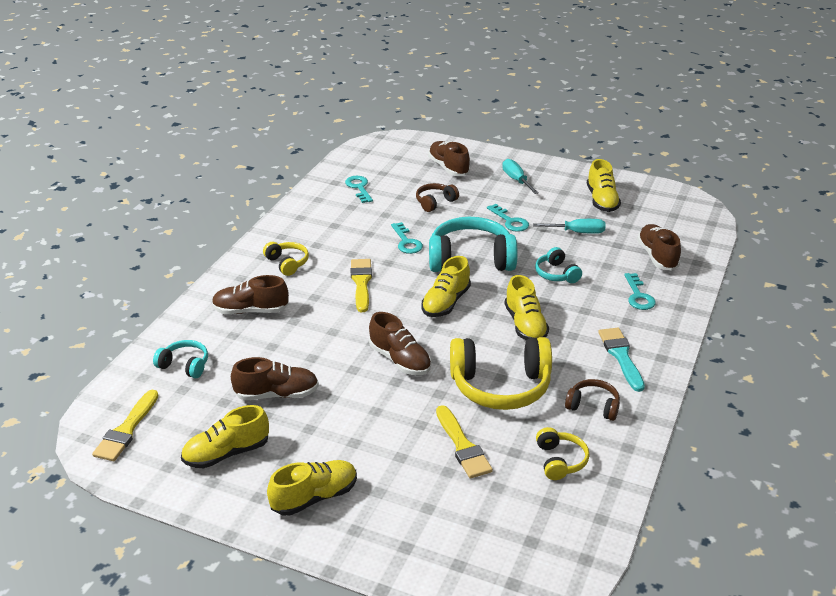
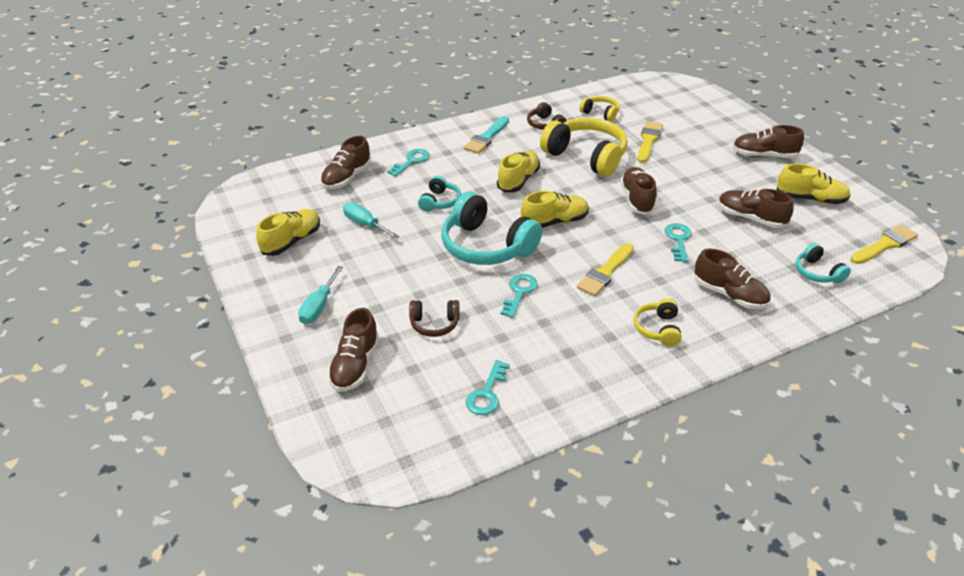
camera: 140 degrees left, 5 degrees up
(314, 497) = (764, 155): yellow shoe -> brown shoe
(510, 221) = (400, 264): turquoise key -> turquoise key (678, 240)
(560, 461) = (600, 113): yellow headphones -> yellow headphones turned 90 degrees clockwise

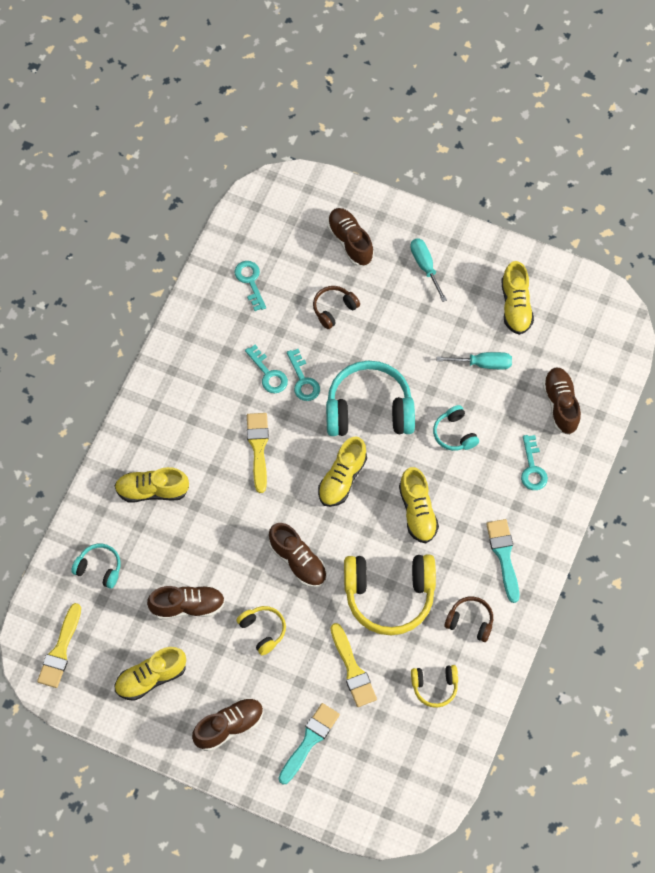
camera: 140 degrees right, 25 degrees up
(658, 329) = (181, 416): yellow headphones -> yellow headphones (263, 631)
(678, 240) = (229, 530): turquoise key -> turquoise key (268, 374)
(709, 129) = (309, 740): none -> turquoise brush
(729, 295) = (152, 491): brown shoe -> yellow shoe

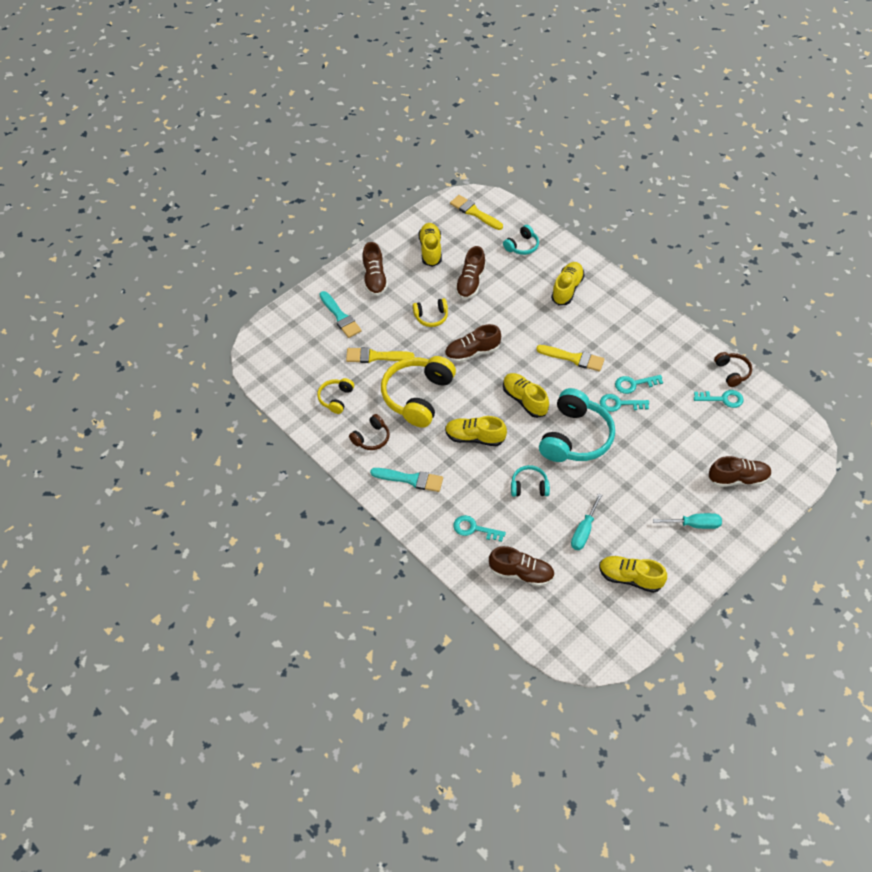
camera: 115 degrees right, 10 degrees down
(334, 309) = (676, 445): brown headphones -> brown headphones (732, 372)

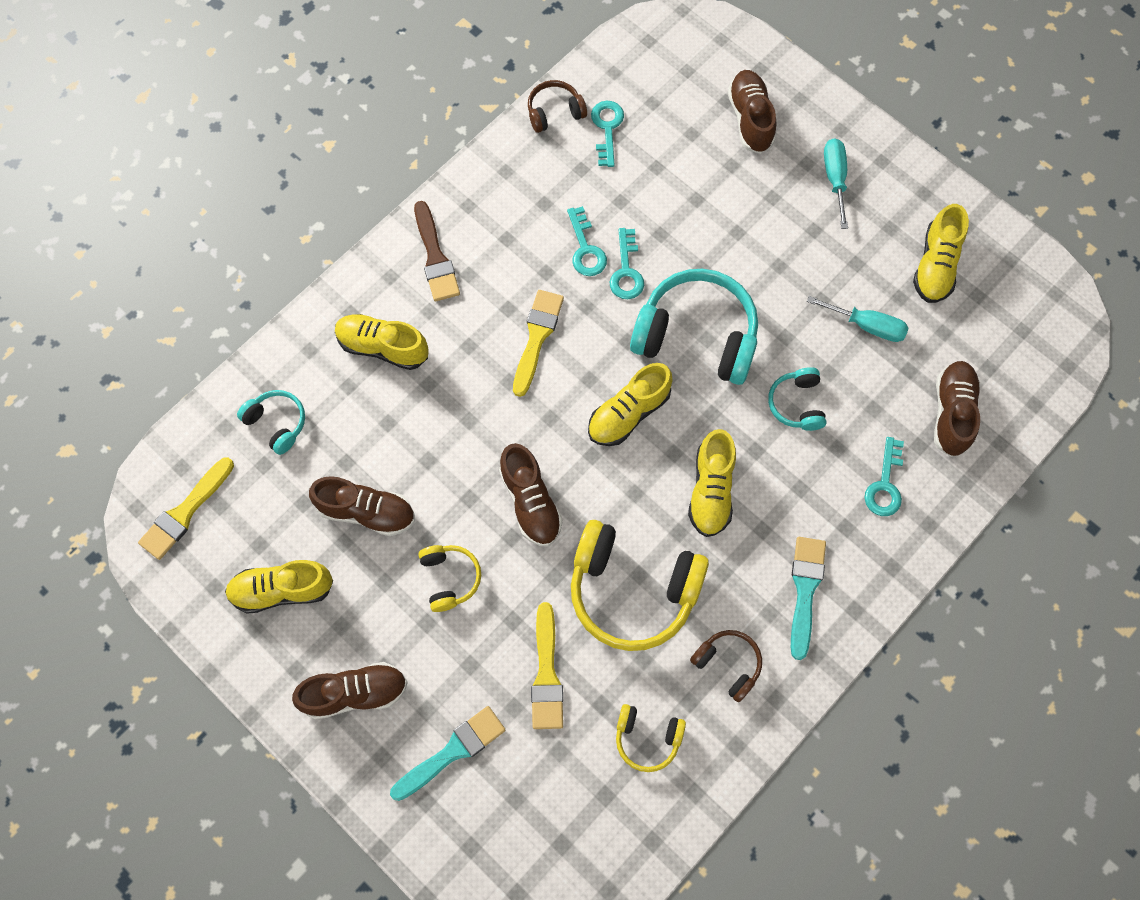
camera: 95 degrees left, 15 degrees up
(625, 312) = (435, 257): none -> brown brush

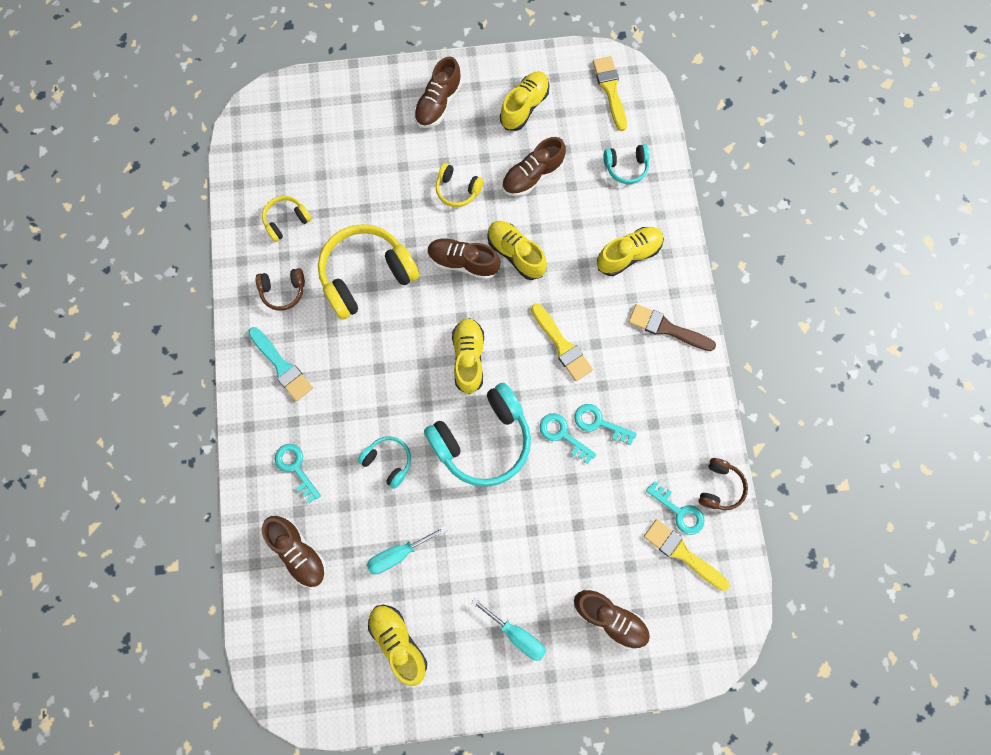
camera: 130 degrees right, 5 degrees up
(452, 751) = (367, 127): turquoise brush -> none
(546, 674) = (364, 198): yellow brush -> yellow brush (682, 553)
(711, 490) = (382, 365): yellow shoe -> yellow shoe (516, 254)

